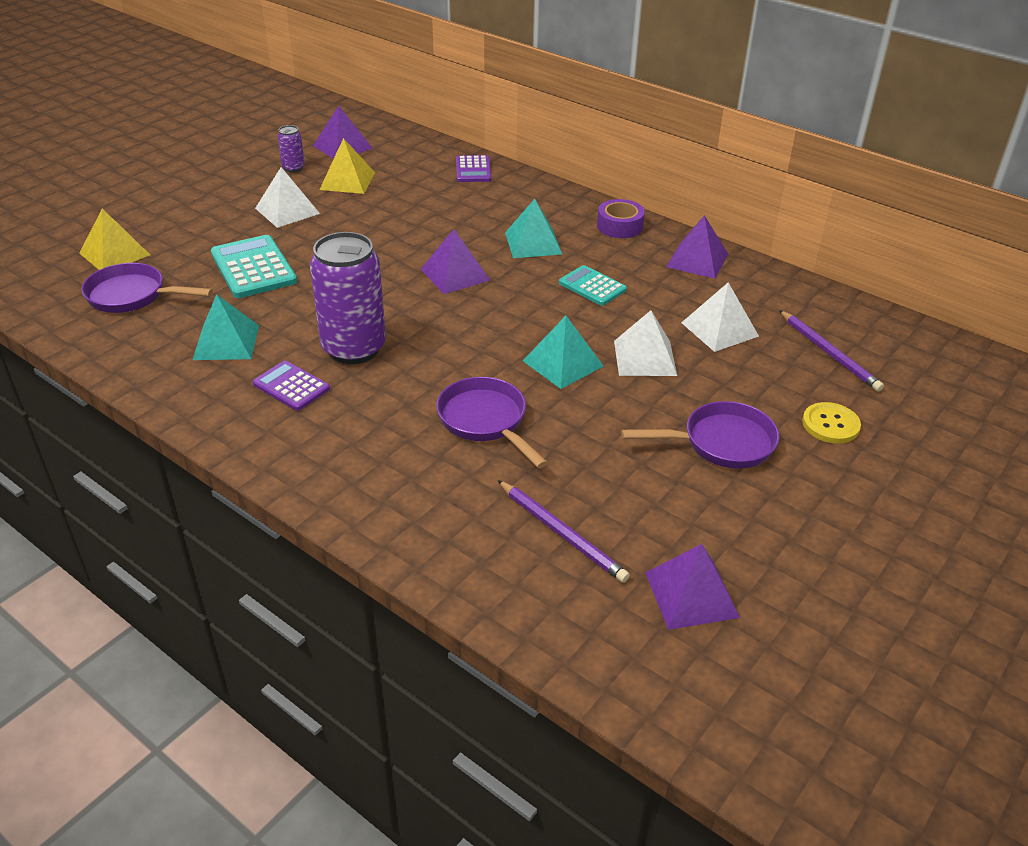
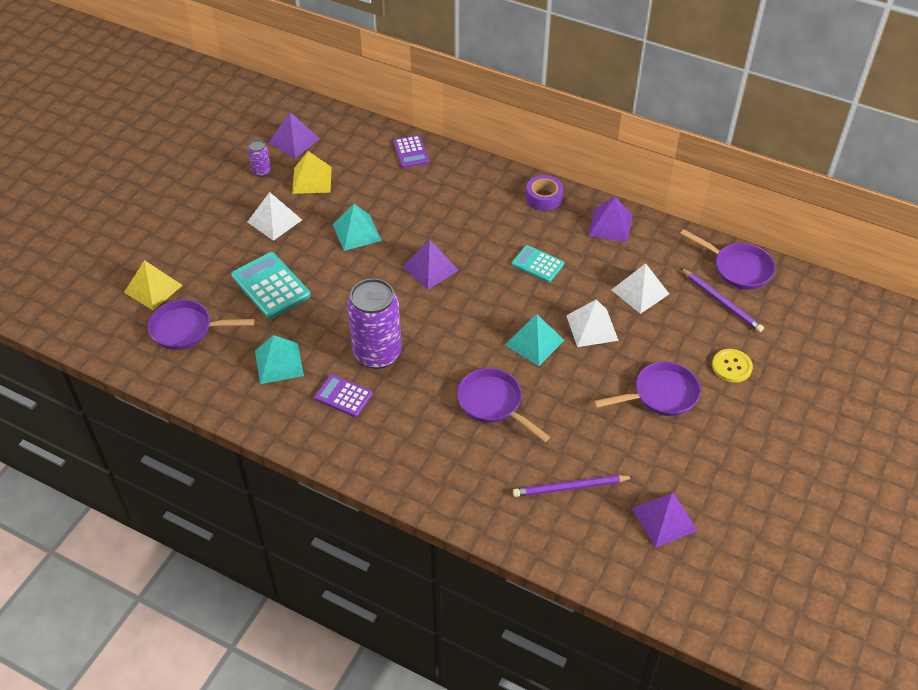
camera: 10 degrees left, 10 degrees up
(533, 243) = (481, 226): turquoise pyramid -> turquoise pyramid (357, 232)
(562, 533) = (570, 487): purple pencil -> purple pencil turned 135 degrees clockwise
(858, 321) = (738, 268): none -> purple pan

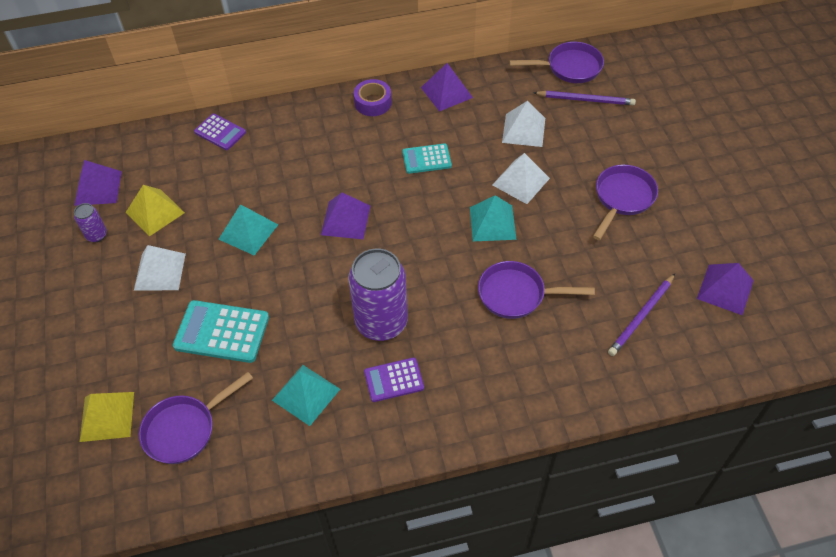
camera: 40 degrees left, 5 degrees up
(731, 366) = (644, 143): yellow button -> none

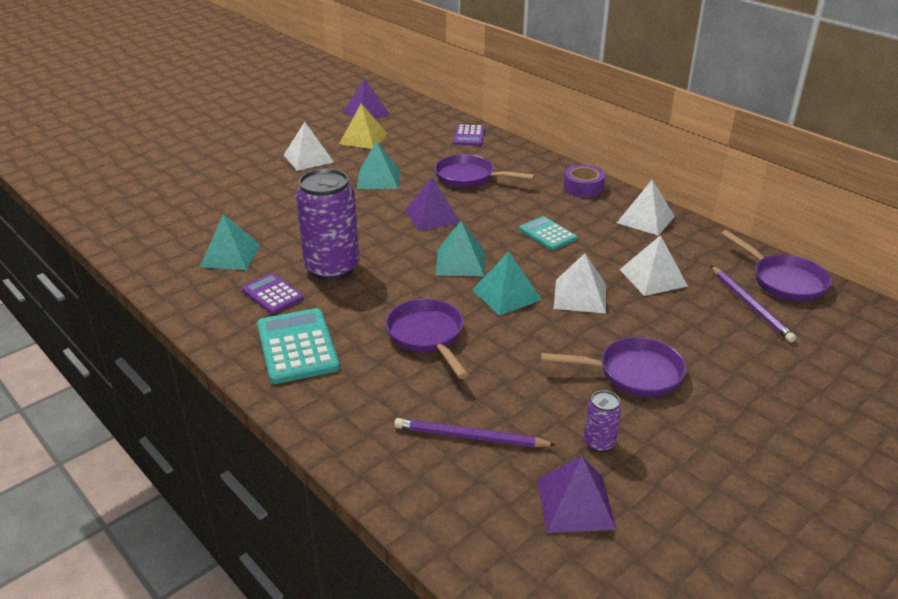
camera: 60 degrees right, 20 degrees down
(96, 235) = (322, 126): purple can -> purple can (599, 443)
(107, 416) = (164, 182): yellow pyramid -> none
(185, 429) = (167, 214): purple pan -> purple pan (469, 177)
(222, 332) = (269, 200): turquoise calculator -> turquoise calculator (297, 346)
(430, 231) = (460, 262): none -> turquoise pyramid
(446, 92) = (645, 219): purple pyramid -> white pyramid

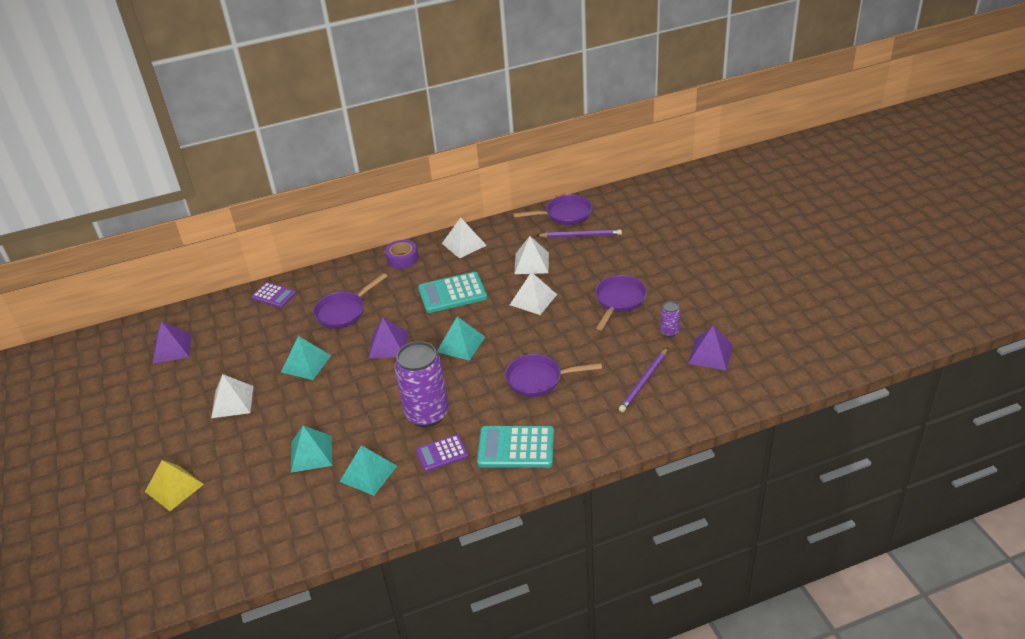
camera: 65 degrees left, 5 degrees up
(363, 139) = (223, 359): yellow pyramid -> yellow pyramid (174, 487)
(506, 294) = (513, 331): turquoise pyramid -> turquoise pyramid (311, 453)
(547, 234) = (452, 293): turquoise calculator -> turquoise calculator, size x1.61

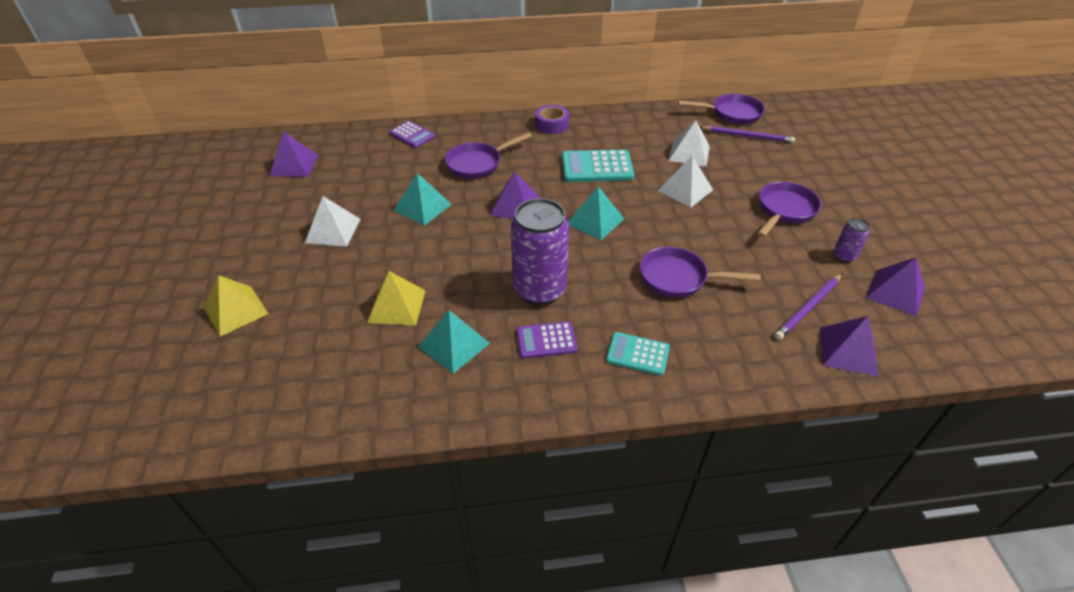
camera: 10 degrees right, 5 degrees up
(311, 453) = (396, 306): turquoise pyramid -> yellow pyramid
(464, 244) = (619, 122): white pyramid -> none
(516, 447) = (637, 354): turquoise calculator -> turquoise calculator, size x0.62
(676, 409) = (848, 351): none -> purple pyramid

